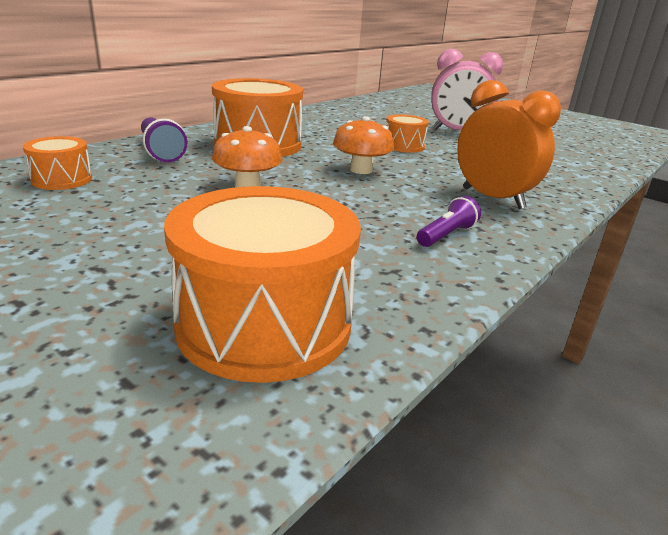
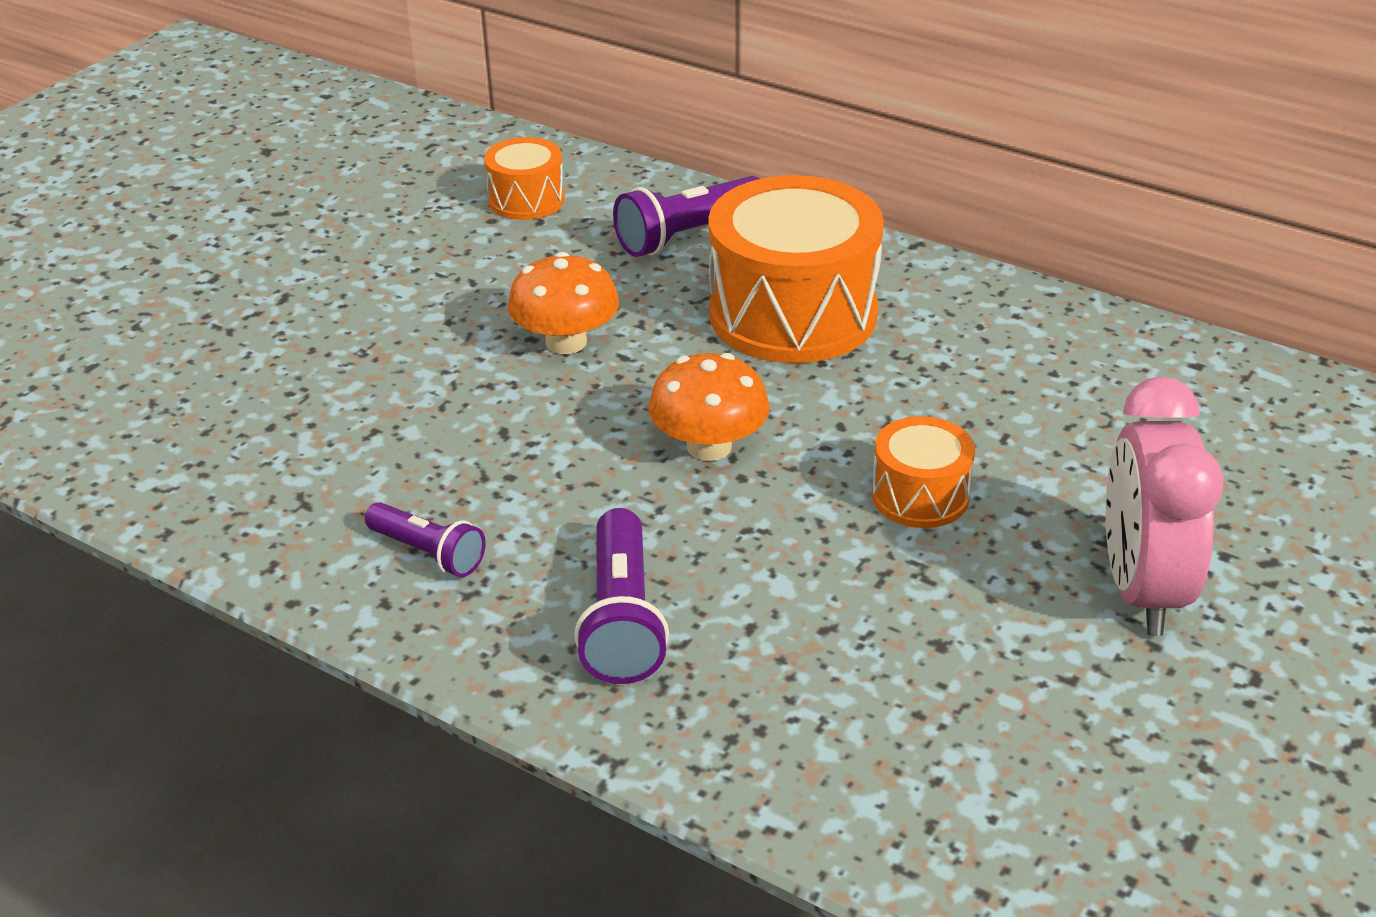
camera: 85 degrees right, 10 degrees up
(264, 324) = (176, 420): orange drum -> none
(492, 198) = (622, 620): orange clock -> purple flashlight

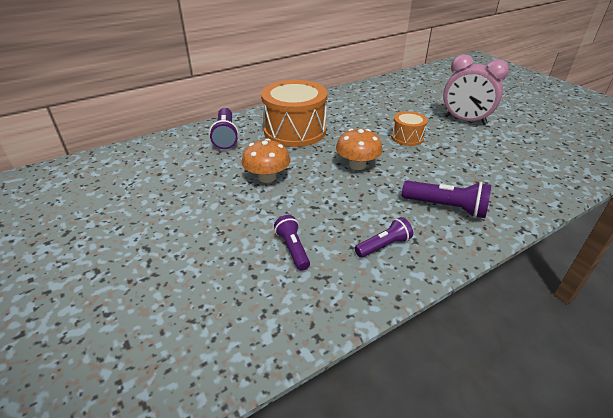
camera: 65 degrees left, 0 degrees up
(360, 444) = (292, 248): none -> purple flashlight
(526, 200) = (156, 162): orange drum -> none

